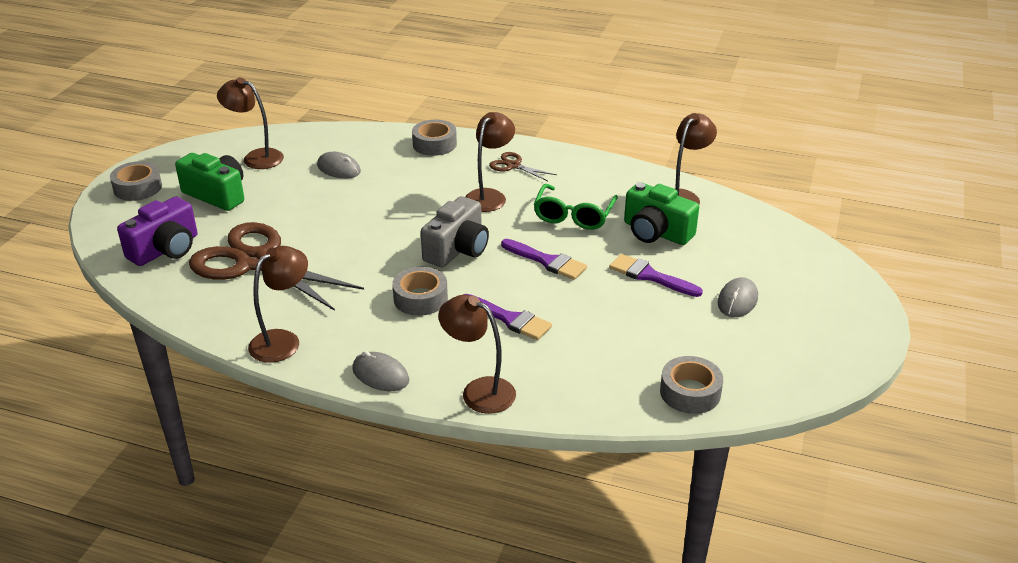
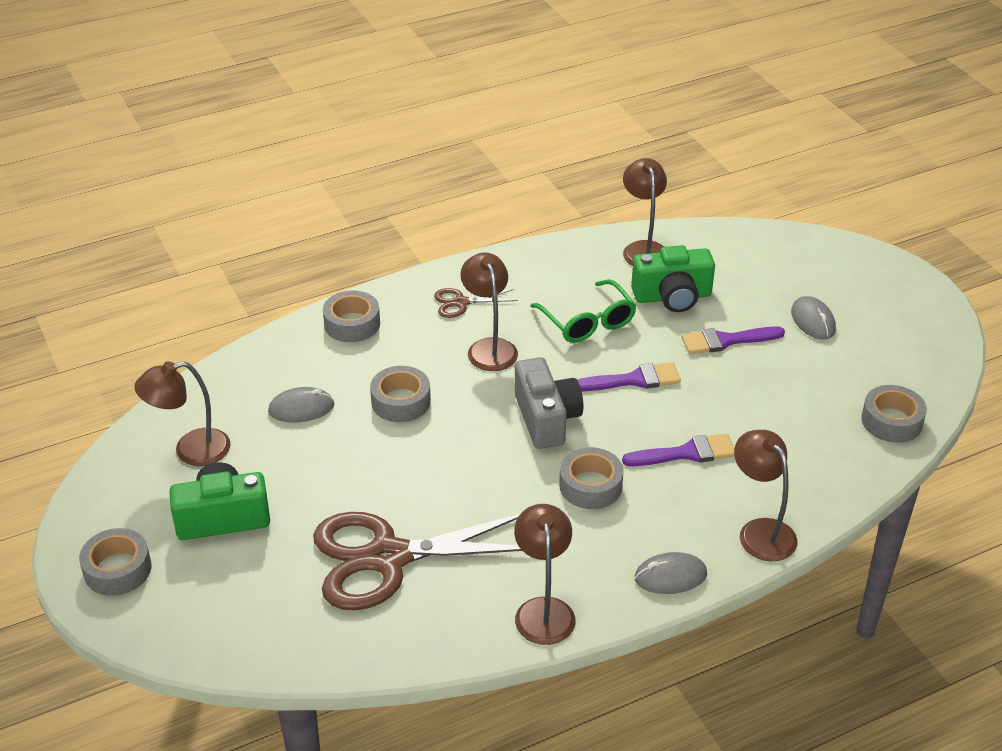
camera: 45 degrees left, 5 degrees up
(166, 249) = (275, 610): purple camera -> none
(393, 194) = (401, 401): none -> grey tape
(479, 391) = (760, 531): brown lamp -> brown lamp turned 75 degrees clockwise

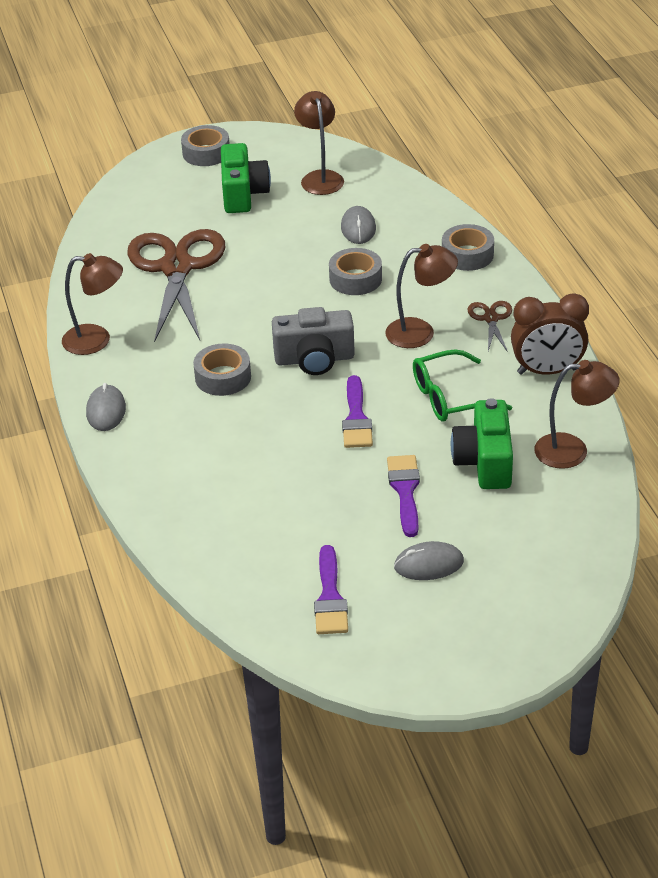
camera: 100 degrees right, 0 degrees up
(537, 266) = (547, 371): none -> brown clock
(686, 453) = (247, 439): purple brush -> purple brush (330, 597)
(760, 531) = (137, 471): brown lamp -> none
(891, 421) = (255, 592): grey tape -> none

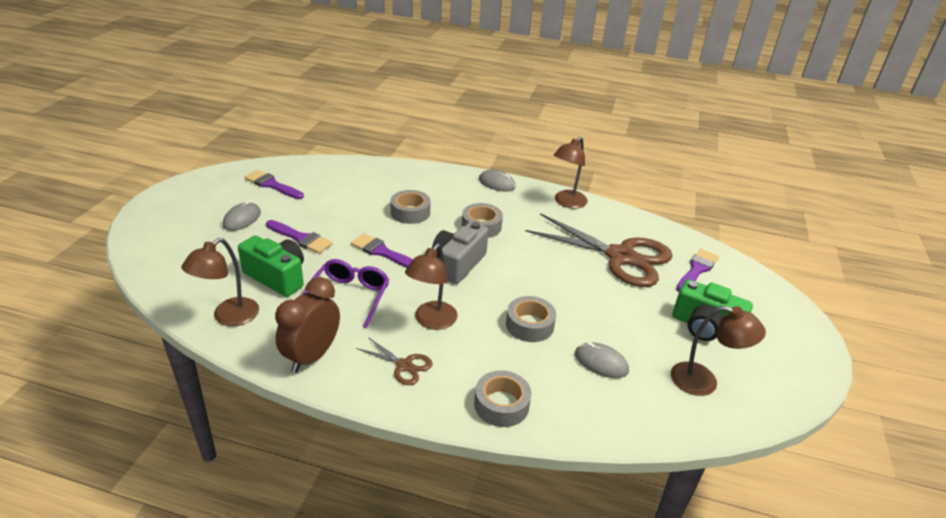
camera: 120 degrees right, 5 degrees down
(148, 220) = (697, 270): none -> purple brush
(206, 153) = (790, 337): grey tape -> grey tape (410, 212)
(450, 397) = (349, 296): green glasses -> purple glasses

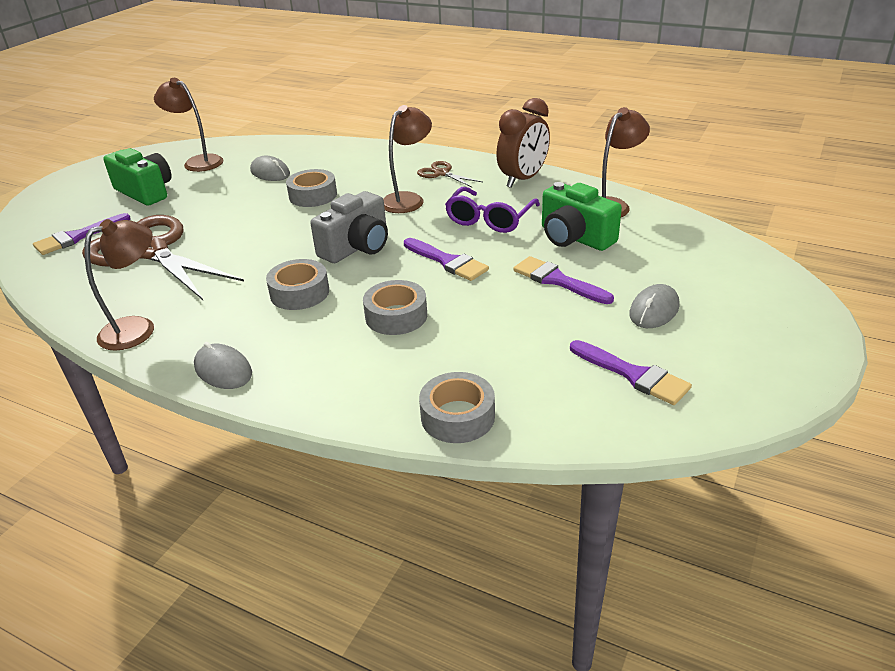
camera: 165 degrees left, 0 degrees up
(501, 405) = (370, 154): grey tape -> grey tape (457, 416)

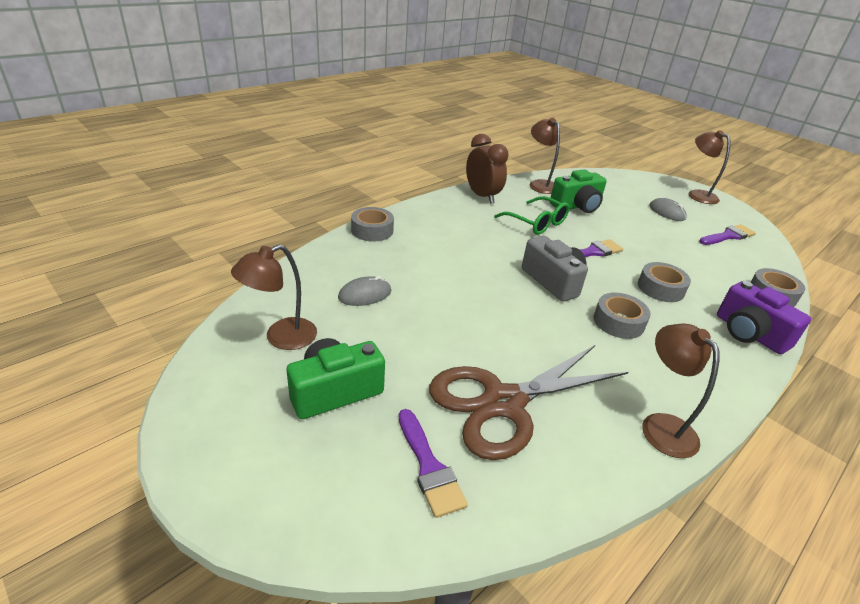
camera: 75 degrees left, 0 degrees up
(223, 370) = (729, 380): grey mouse -> none
(313, 195) = (441, 281): grey tape -> grey tape (372, 230)
(330, 389) = (749, 333): none -> purple camera
(408, 199) = (483, 242): brown lamp -> brown lamp (697, 195)
(441, 173) = (446, 219): brown scissors -> none
(489, 219) = (536, 223): purple glasses -> green glasses
(557, 280) = (628, 226): purple brush -> none

